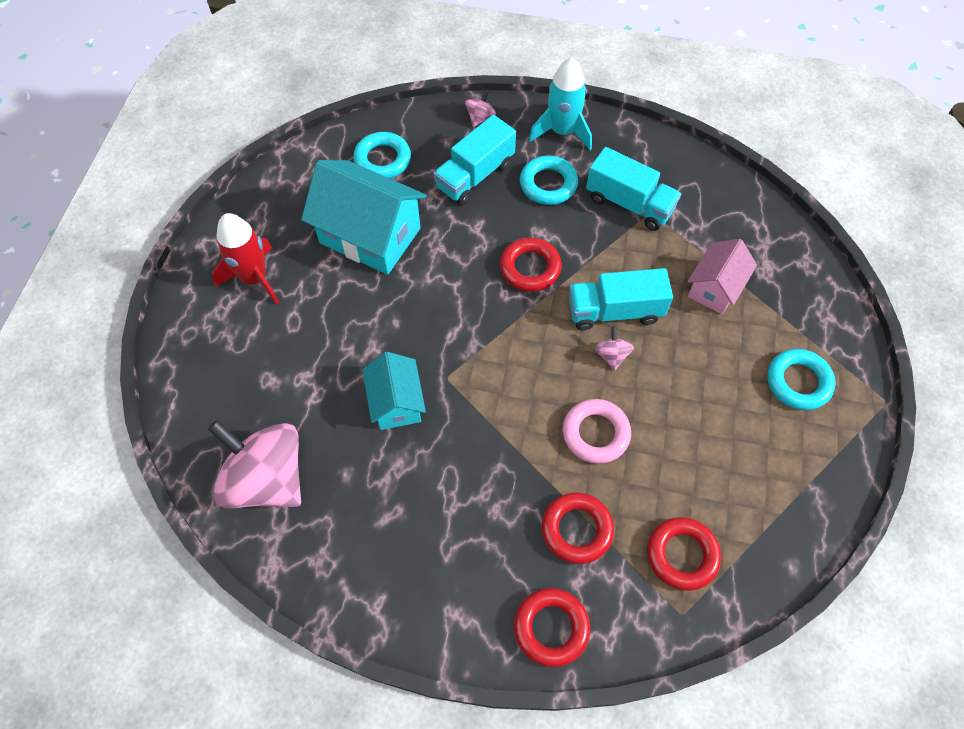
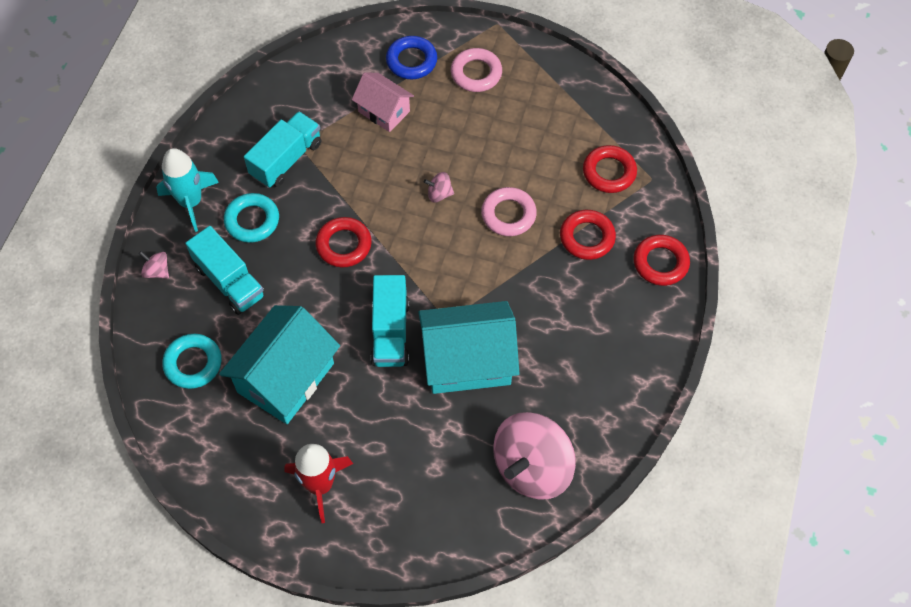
camera: 85 degrees left, 0 degrees up
(396, 402) = (467, 361): turquoise house -> turquoise house, size x1.72
(615, 311) = (397, 186): turquoise truck -> turquoise truck (390, 332)
(796, 309) = (411, 61): none -> blue ring
(798, 382) = (476, 73): turquoise ring -> pink ring

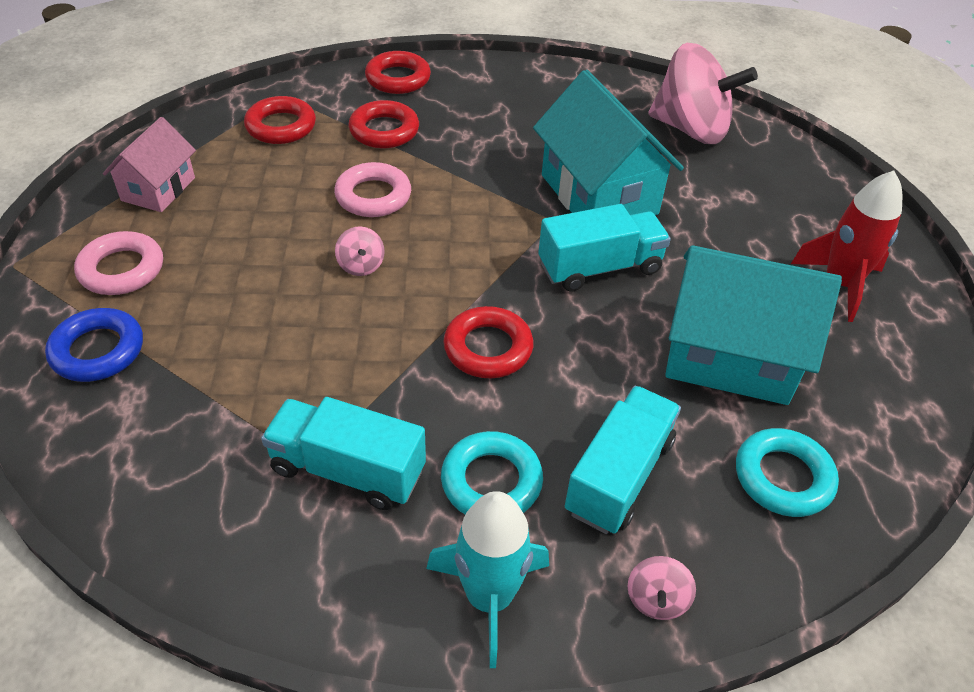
camera: 110 degrees left, 15 degrees down
(384, 111) = (215, 361): pink house -> pink house (158, 189)

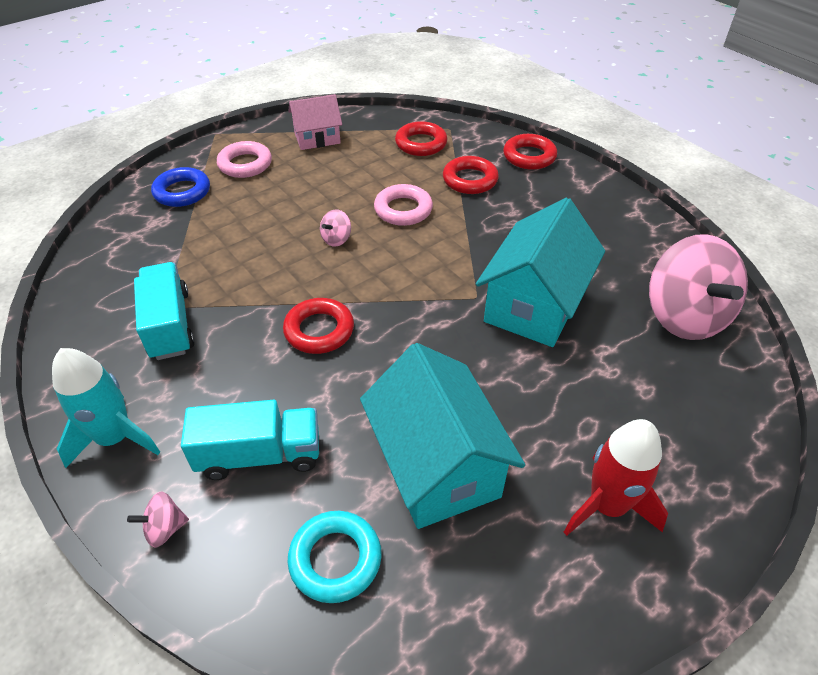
camera: 55 degrees right, 0 degrees up
(491, 481) = (206, 391): turquoise ring -> none
(600, 268) = (454, 345): turquoise truck -> none

